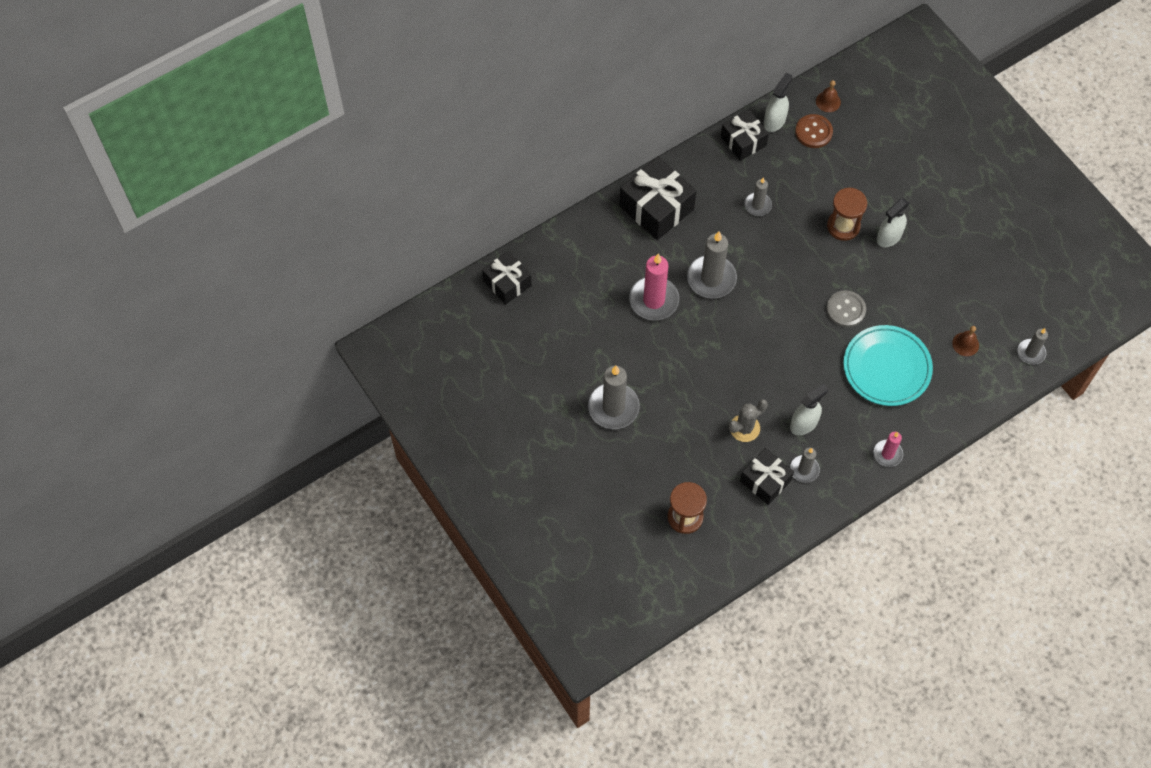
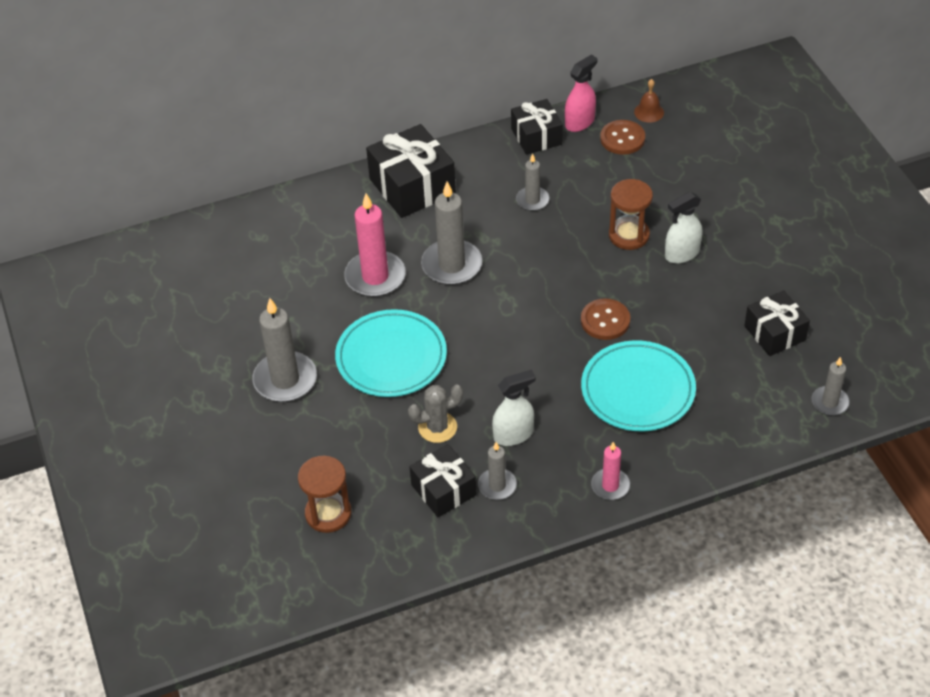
camera: 15 degrees right, 15 degrees down
(507, 283) = (211, 235): black gift -> black gift (775, 333)
(690, 372) = (391, 357): none -> turquoise plate
(774, 121) = (580, 122): white spray bottle -> pink spray bottle
(845, 309) = (605, 321): grey button -> brown button
(965, 344) = (746, 380): brown bell -> none

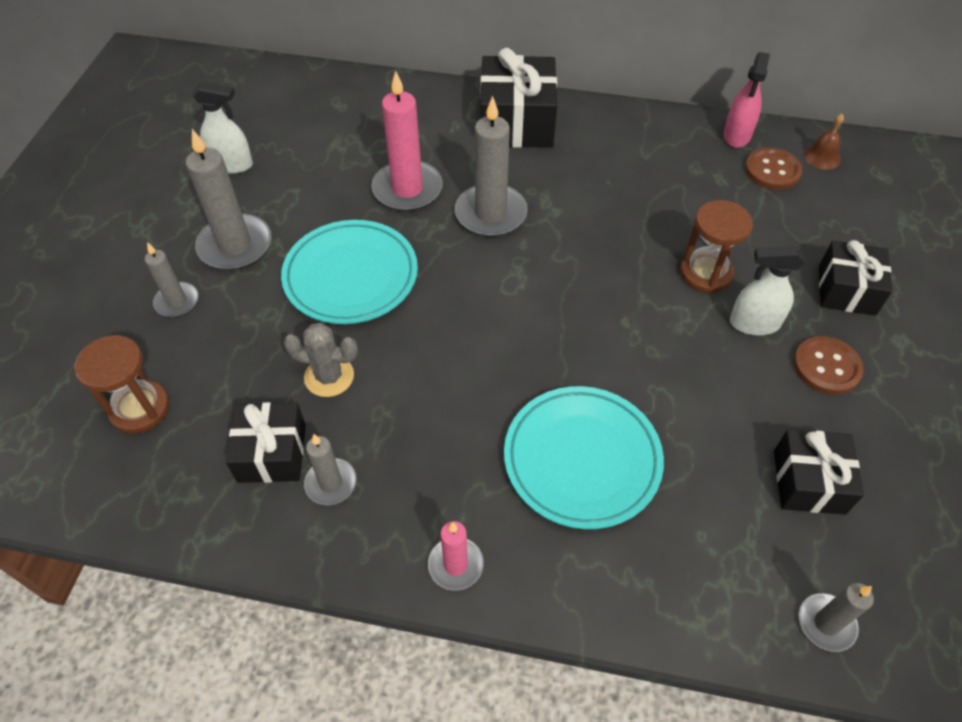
camera: 30 degrees right, 5 degrees up
(513, 434) = (399, 432): white spray bottle -> white spray bottle (232, 164)
(532, 200) = (626, 188): grey candle -> grey candle (177, 301)
(536, 136) = (679, 130): black gift -> black gift (846, 290)
(580, 122) = (736, 135): pink spray bottle -> pink spray bottle turned 120 degrees clockwise
(605, 321) = (606, 355): brown button -> brown button (826, 367)

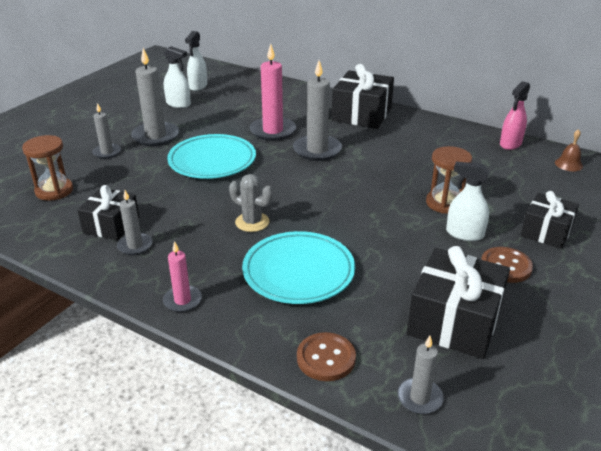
camera: 20 degrees right, 20 degrees down
(241, 116) = (198, 86): none -> white spray bottle
(329, 376) = (168, 200): grey cactus -> grey cactus (252, 222)
(772, 170) = (526, 164): brown button -> brown button (326, 358)
(808, 482) = (454, 321): black gift -> black gift, size x1.57

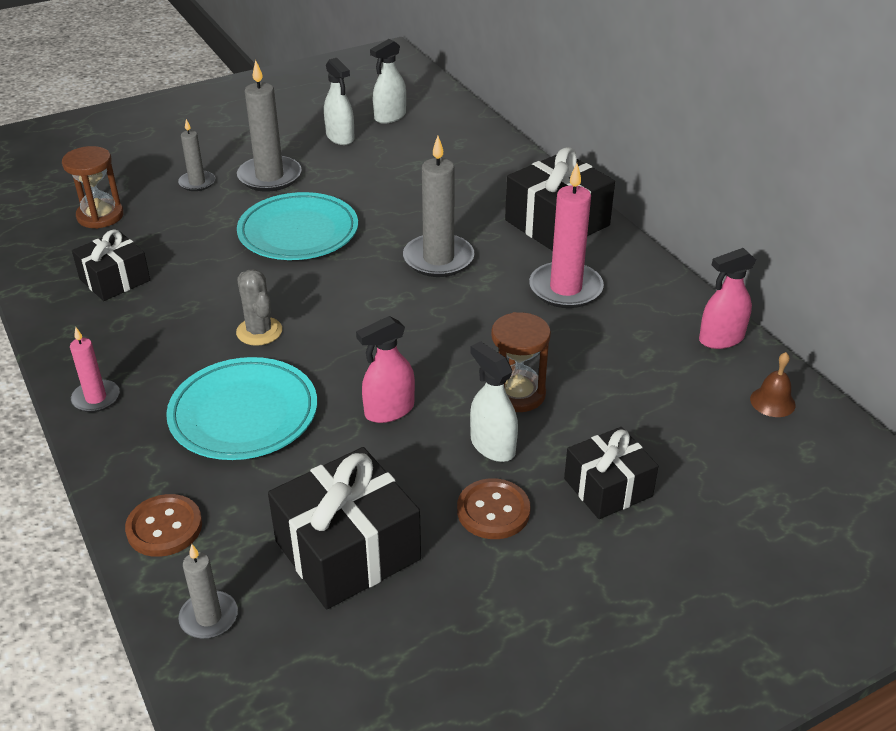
camera: 30 degrees right, 5 degrees up
(135, 246) = (113, 314): grey candle -> none
(273, 131) = (413, 212): pink candle -> pink candle (565, 289)
(385, 237) = (389, 410): none -> pink spray bottle

